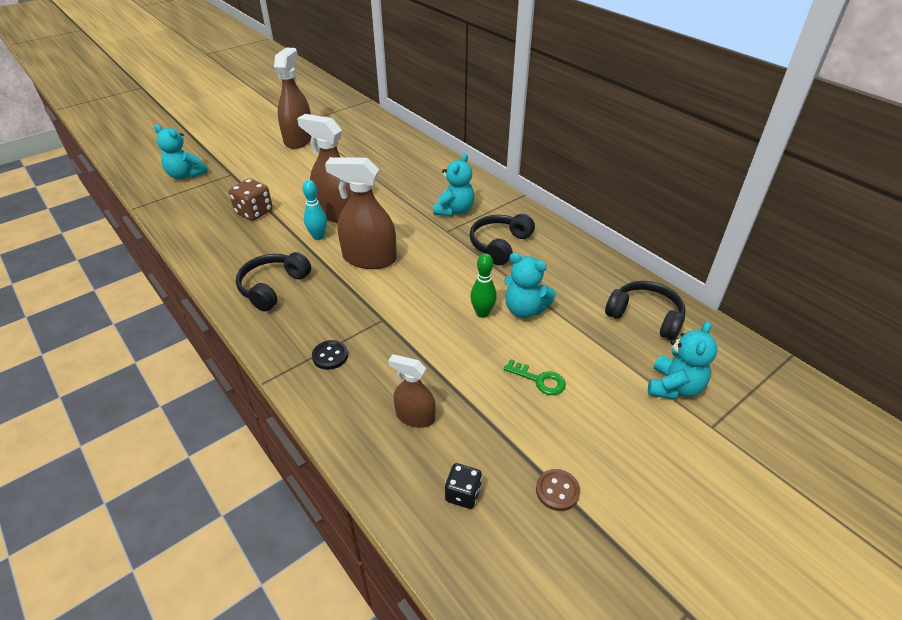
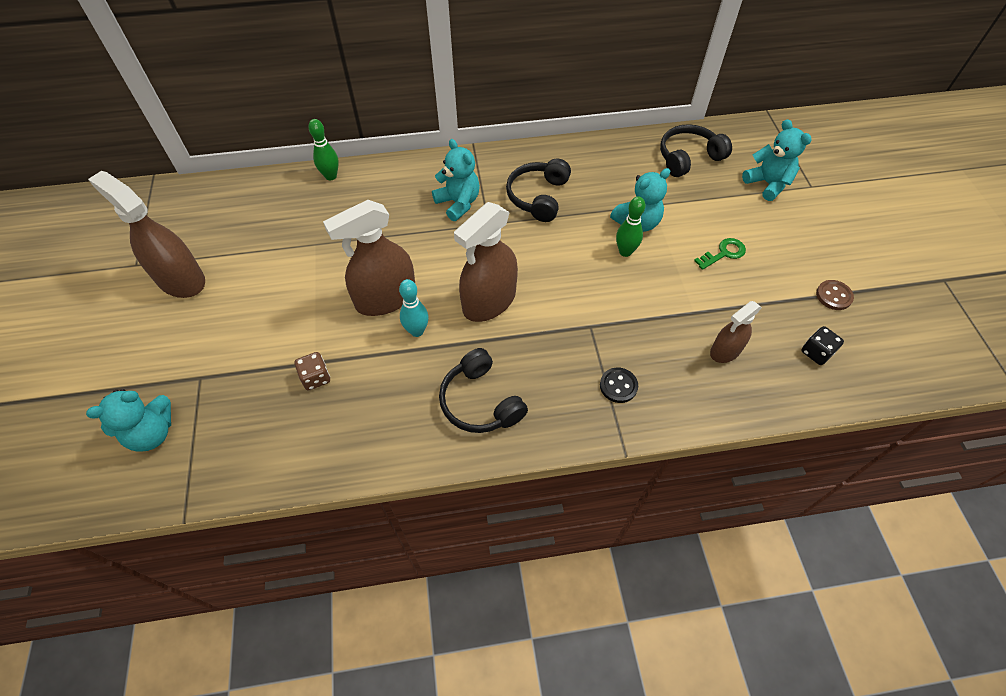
camera: 60 degrees left, 15 degrees up
(254, 212) = (316, 378): brown dice -> brown dice, size x0.66
(428, 152) = (331, 176): none -> green bowling pin
(499, 245) = (538, 197): black headphones -> black headphones turned 45 degrees clockwise

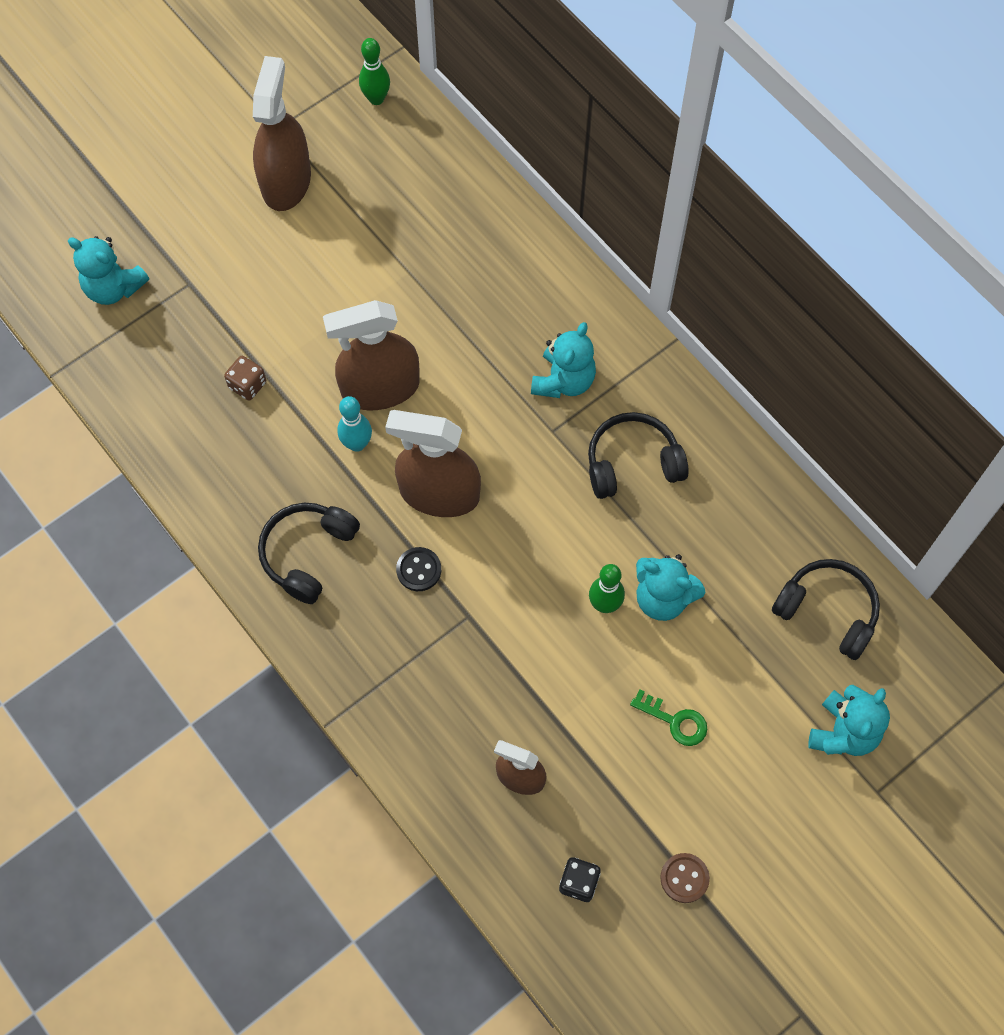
camera: 60 degrees right, 10 degrees up
(331, 176) = (516, 221): green bowling pin -> green bowling pin (376, 99)
(385, 298) = (380, 388): brown spray bottle -> brown spray bottle turned 45 degrees counterclockwise
(618, 386) = (405, 681): black button -> black button (419, 570)

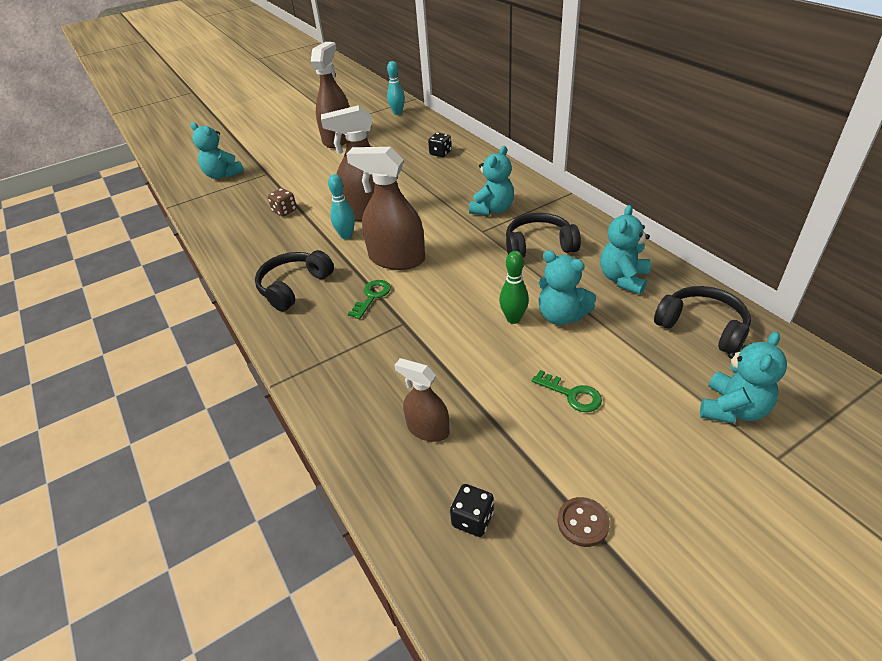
camera: 10 degrees right, 25 degrees down
(376, 99) = (397, 113): green bowling pin -> turquoise bowling pin
(419, 570) = (372, 296): black button -> green key
(468, 230) = (440, 153): none -> black dice
(740, 528) = (623, 279): none -> turquoise teddy bear

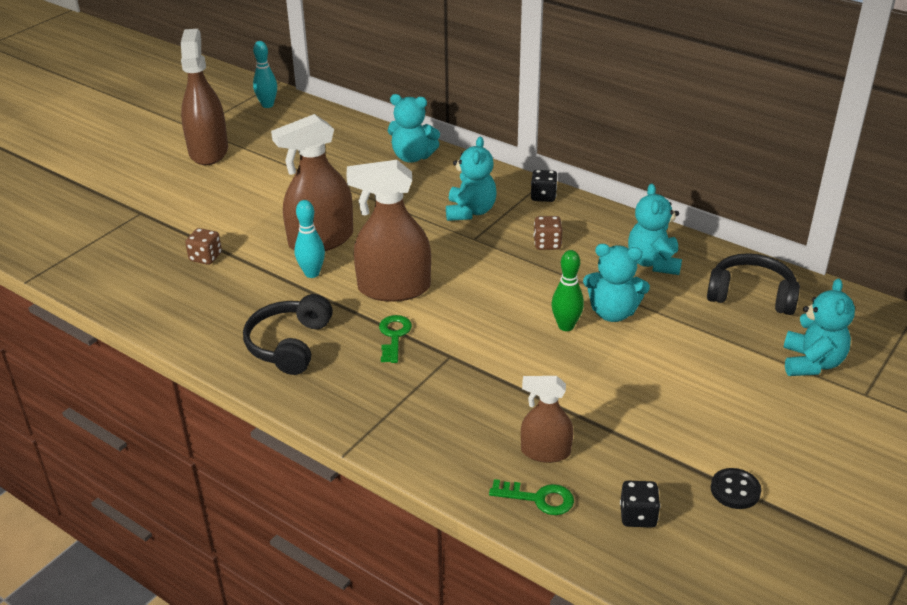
camera: 25 degrees left, 5 degrees down
(222, 175) = (75, 225): turquoise teddy bear -> turquoise teddy bear (412, 157)
(440, 153) = (362, 152): black dice -> black dice (543, 196)
(539, 246) = (547, 244): black headphones -> brown dice
(572, 394) = (665, 385): green key -> green key (538, 498)
(583, 523) = (735, 490): brown button -> black button

